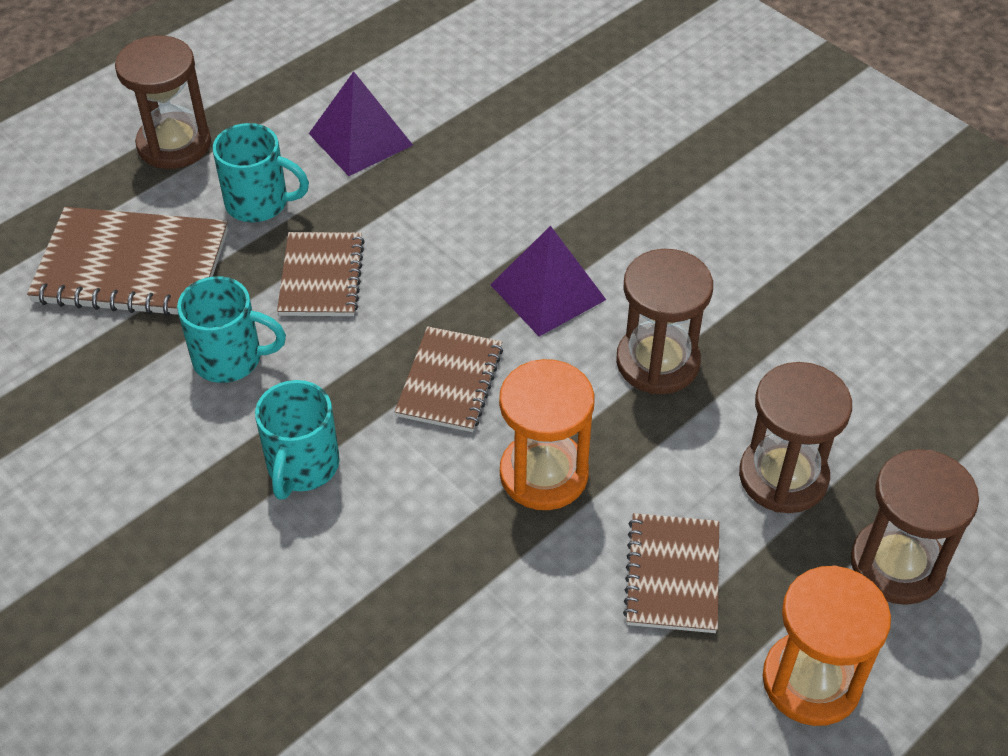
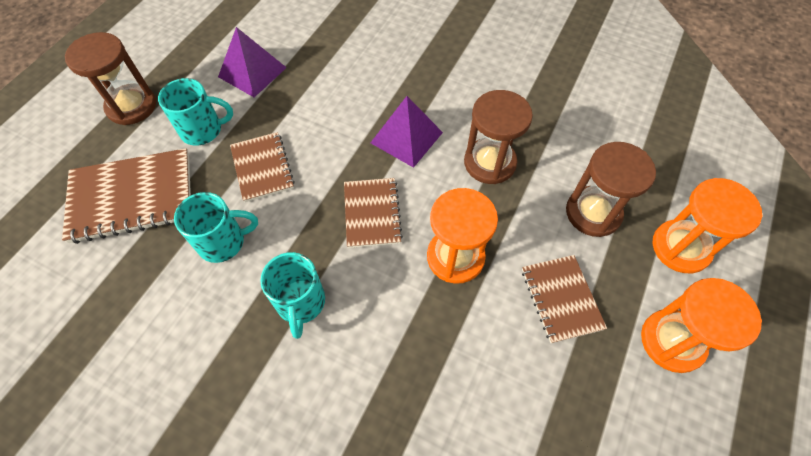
camera: 20 degrees left, 10 degrees up
(897, 564) = (680, 247): brown hourglass -> orange hourglass

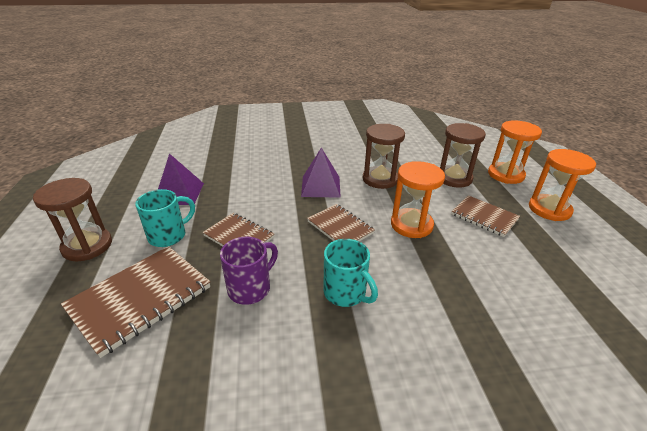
camera: 35 degrees left, 25 degrees down
(223, 242) = (250, 288): turquoise mug -> purple mug

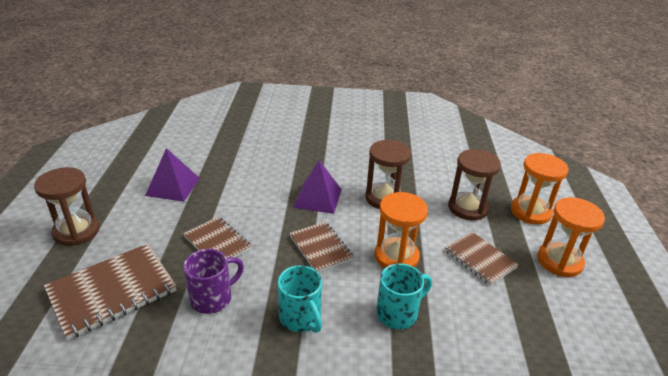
camera: 10 degrees right, 0 degrees up
(168, 235) = (152, 231): turquoise mug -> turquoise mug (398, 313)

